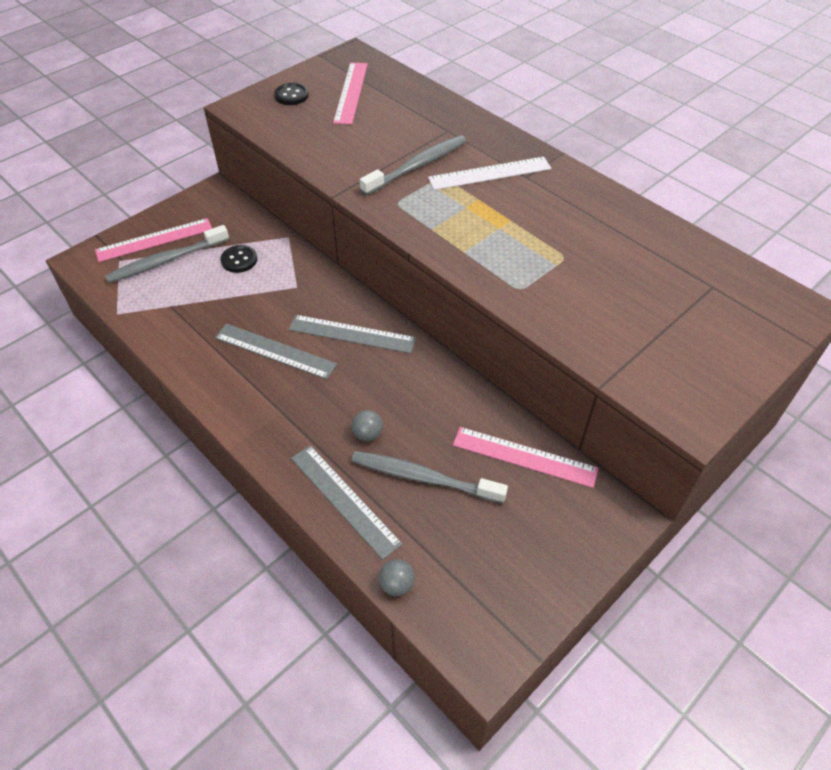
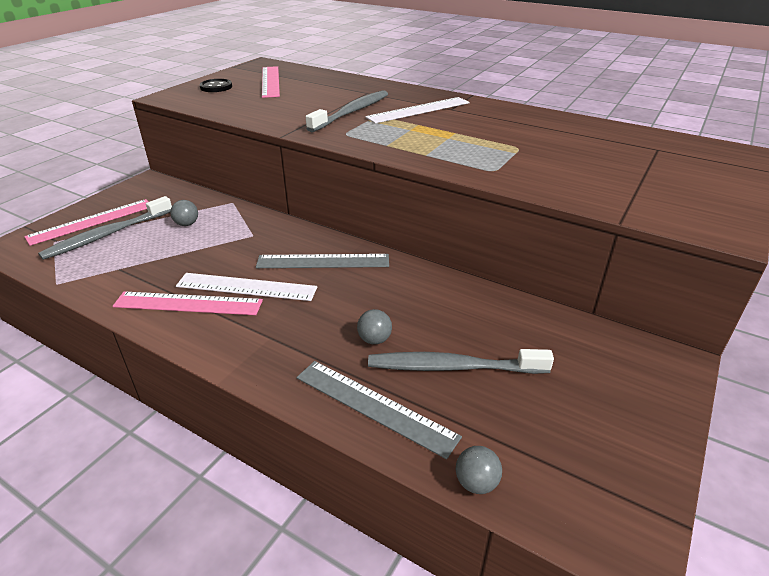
camera: 15 degrees left, 15 degrees down
(239, 260) = (187, 224): black button -> grey ball
(275, 351) = (246, 287): grey ruler -> white ruler
(524, 456) = (545, 329): pink ruler -> pink ruler (188, 303)

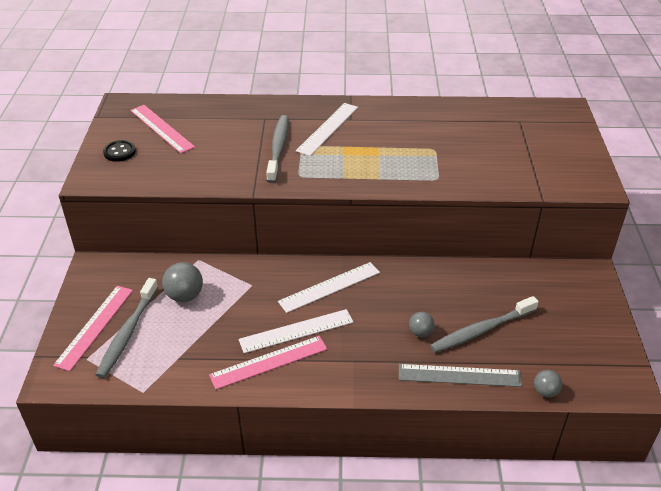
camera: 30 degrees left, 5 degrees up
(187, 224) = (185, 296): grey ball -> grey ball, size x1.64
(323, 261) = (329, 287): grey ruler -> white ruler

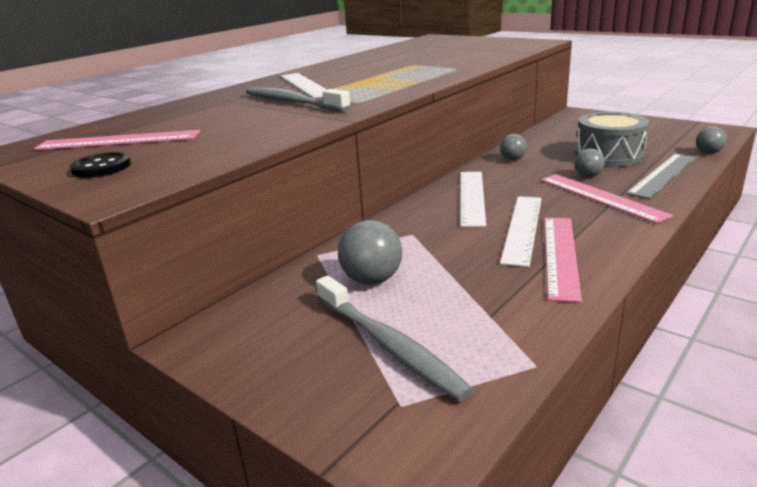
camera: 50 degrees left, 15 degrees down
(95, 326) = (333, 374): pink ruler -> pink ruler (601, 197)
(423, 278) = (512, 159): none -> grey ball
(481, 330) = (609, 155): grey toothbrush -> grey drum

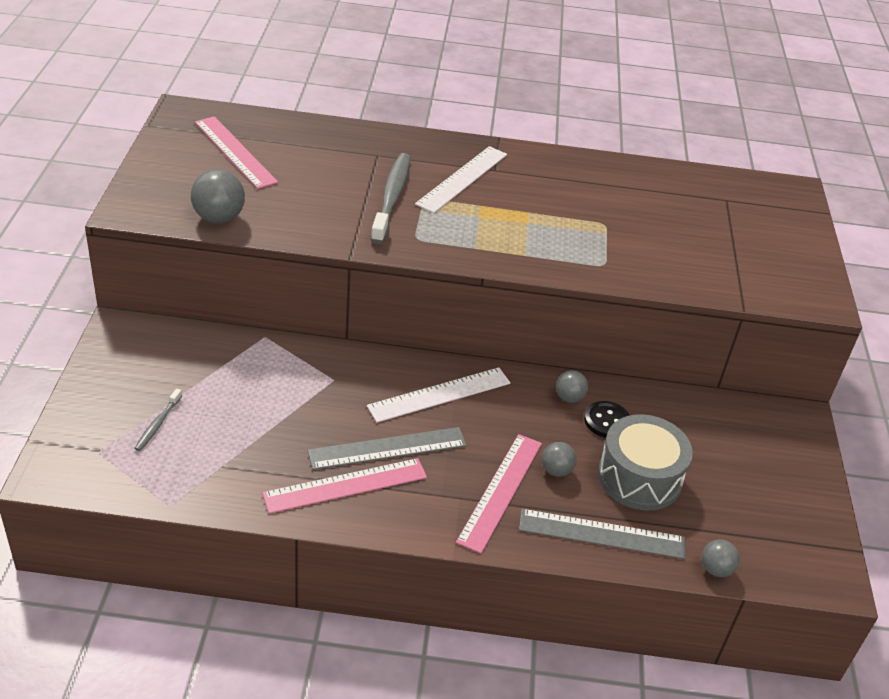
camera: 50 degrees right, 15 degrees up
(101, 167) = (174, 177): black button -> black button (606, 421)
(372, 280) = (241, 383): grey ball -> grey ball (219, 218)
(389, 345) = (158, 424): grey toothbrush -> grey toothbrush, size x0.49
(523, 228) = (387, 448): white ruler -> grey ruler

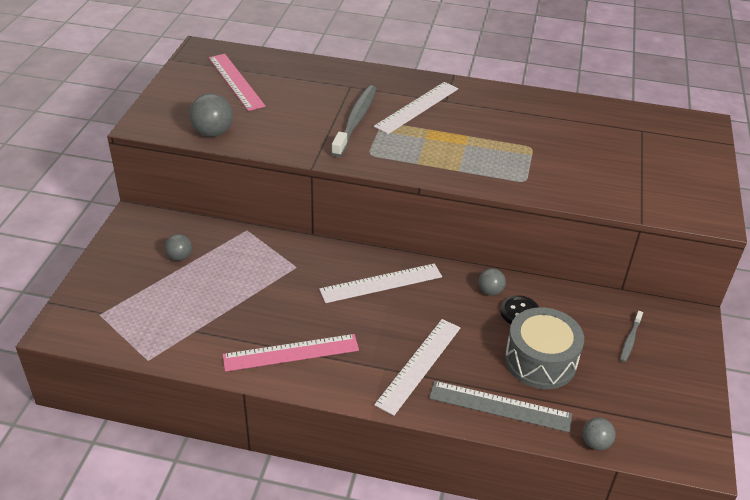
camera: 10 degrees right, 0 degrees up
(158, 424) = (150, 295): grey toothbrush -> grey toothbrush (630, 340)
(387, 448) = (330, 324): grey ruler -> none
(500, 491) = (419, 365): pink ruler -> white ruler
(556, 470) = (469, 351): grey ball -> grey ball (179, 257)

